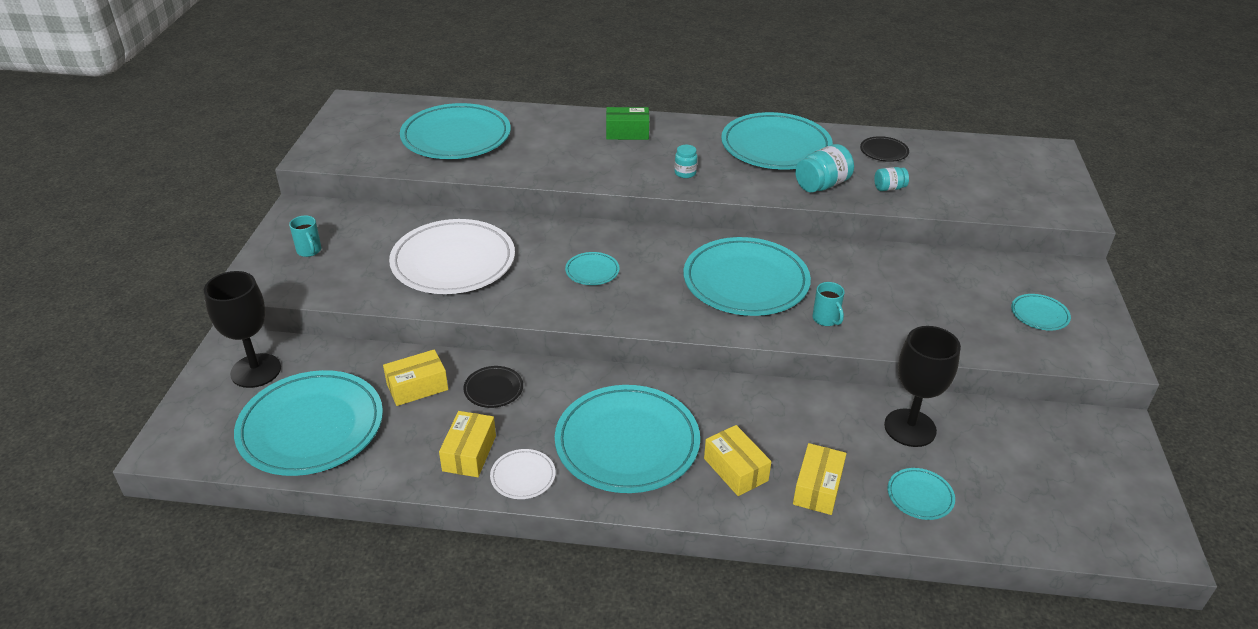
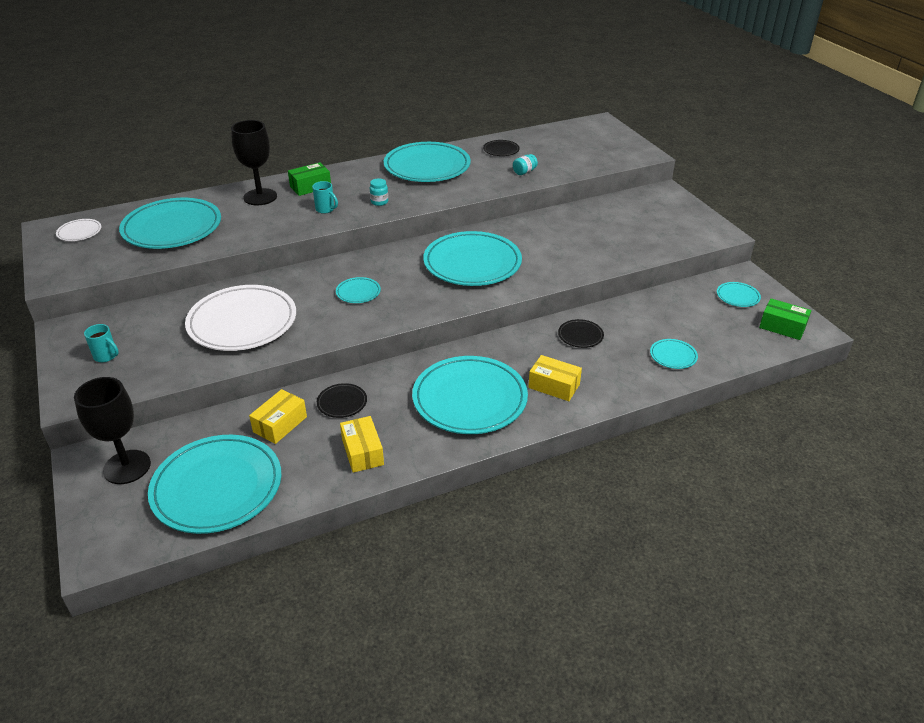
camera: 30 degrees left, 0 degrees up
(523, 476) = (416, 450): white plate -> white plate (79, 232)
(817, 488) = (612, 376): yellow box -> none
(820, 420) = (580, 335): none -> black plate
(822, 185) = (480, 182): turquoise jar -> none
(826, 319) = (544, 269): turquoise mug -> turquoise mug (325, 209)
(910, 428) = (635, 319): black goblet -> black goblet (260, 197)
(1039, 314) = (663, 223): turquoise plate -> turquoise plate (737, 296)
(1115, 522) = (782, 327): none -> green box

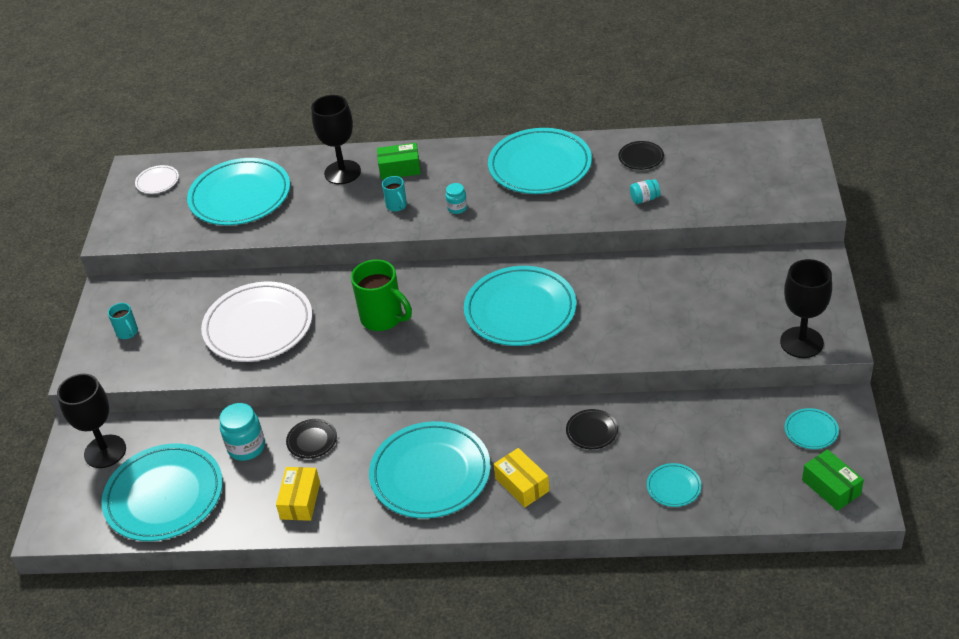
camera: 30 degrees right, 5 degrees up
(280, 424) = (246, 447): yellow box -> turquoise jar
(358, 292) = (383, 318): turquoise plate -> green mug
(697, 239) = (801, 342): none -> black goblet

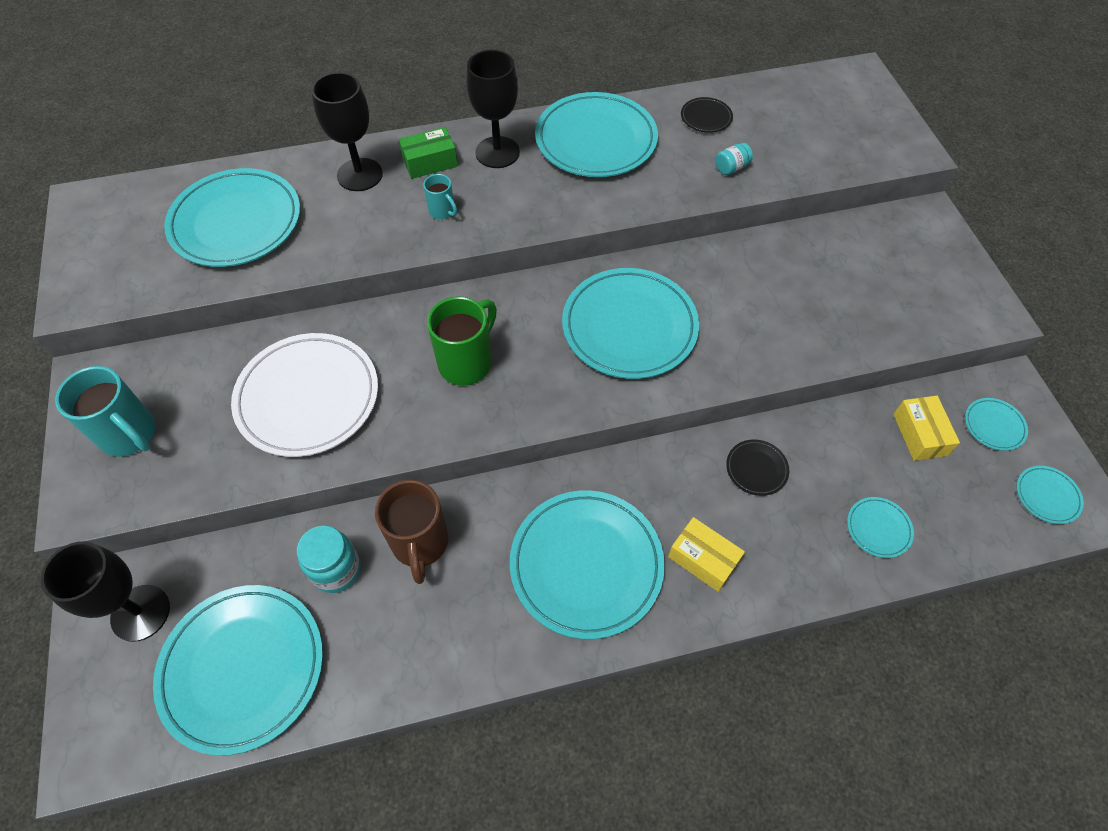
camera: 20 degrees left, 15 degrees up
(128, 333) = (130, 435): turquoise mug -> turquoise mug, size x1.91
(157, 181) = (118, 215): white plate -> none
(300, 500) = (432, 638): yellow box -> yellow box (920, 434)
(312, 440) = (420, 544): black plate -> brown mug
(383, 318) = (466, 362): green mug -> green mug turned 75 degrees counterclockwise
(457, 208) = (518, 205): turquoise jar -> none
(801, 342) = (959, 321): black goblet -> black goblet (497, 152)
(831, 487) = (1047, 496): green box -> turquoise plate

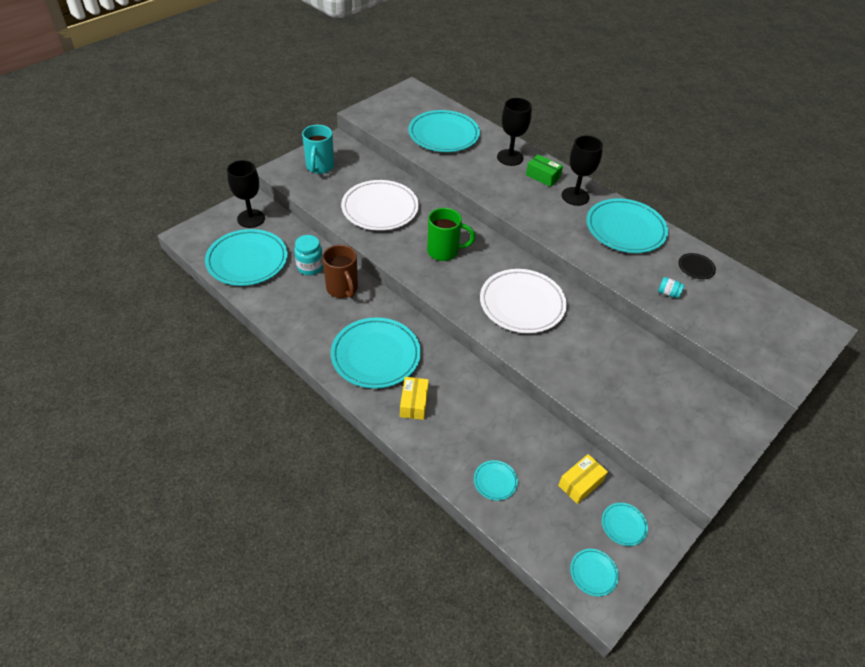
camera: 55 degrees right, 10 degrees down
(420, 544) = (342, 289): brown mug -> brown mug turned 75 degrees counterclockwise
(442, 211) = (516, 194): turquoise mug -> none
(629, 327) = (522, 304): turquoise plate -> white plate
(756, 469) = (488, 407): black plate -> none

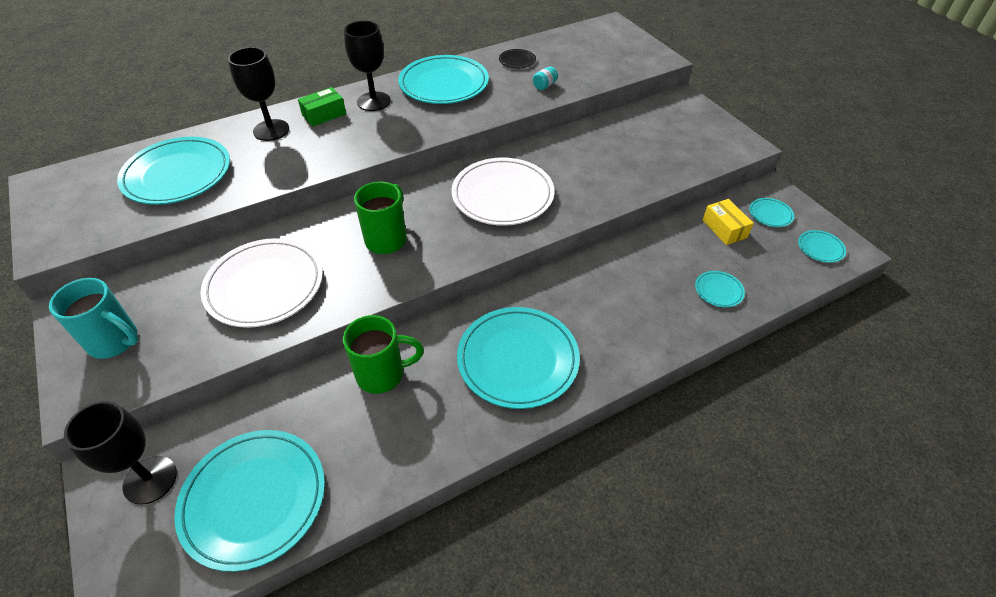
camera: 70 degrees left, 0 degrees up
(310, 267) = (317, 408): turquoise jar -> none
(342, 289) = (382, 374): brown mug -> green mug
(414, 403) = (603, 336): yellow box -> none

